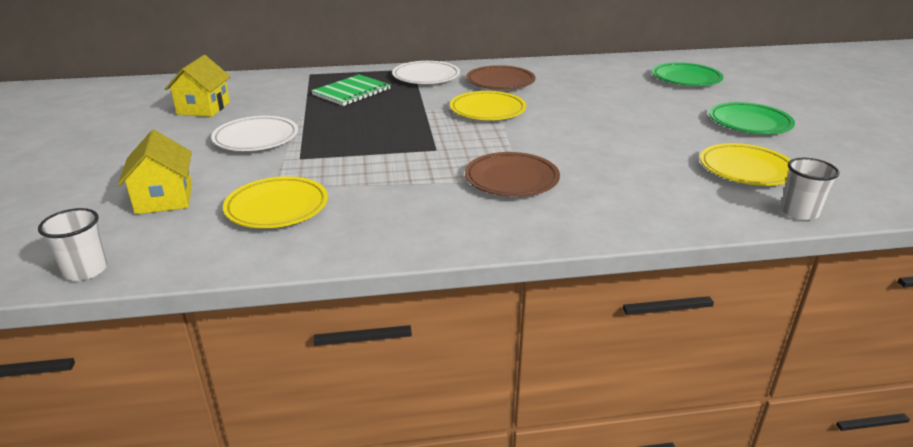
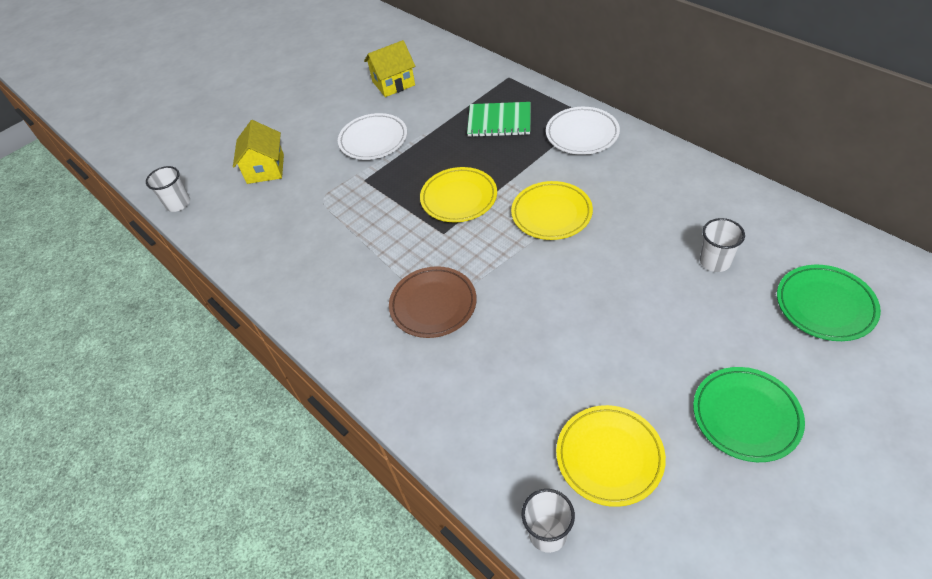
camera: 60 degrees right, 20 degrees up
(164, 198) = (265, 169): yellow house -> yellow house turned 45 degrees counterclockwise
(277, 207) = (293, 220): yellow plate -> yellow plate (459, 198)
(500, 82) = (627, 182): brown plate -> none
(612, 87) = (715, 261): none -> white cup

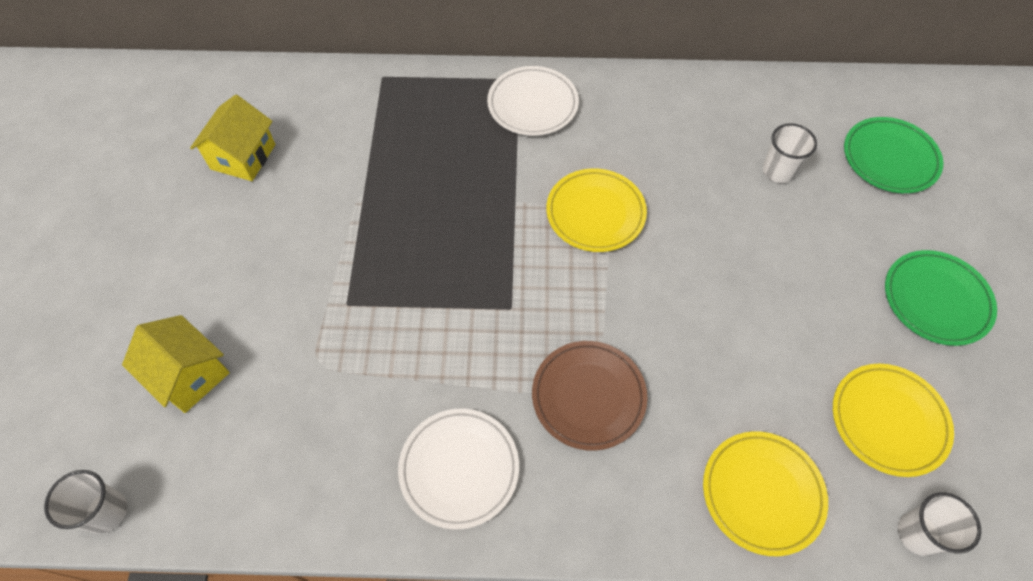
camera: 50 degrees left, 10 degrees up
(373, 140) = (300, 246): white plate -> white plate (459, 469)
(459, 198) = (483, 256): yellow plate -> yellow plate (762, 493)
(499, 121) = (429, 137): green notebook -> none

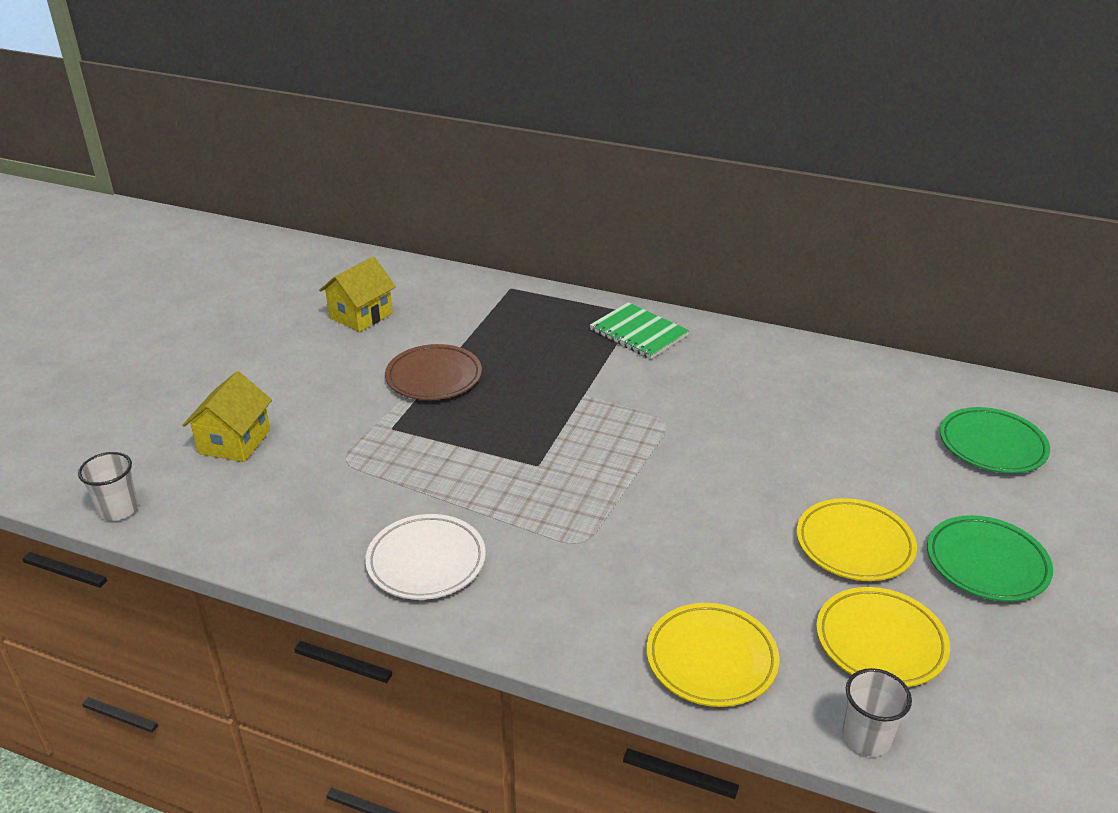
camera: 20 degrees right, 25 degrees down
(189, 375) = (234, 441): yellow house -> yellow house turned 45 degrees clockwise
(532, 105) = (638, 333): white plate -> green notebook
(588, 396) = (576, 543): brown plate -> brown plate (434, 377)
(595, 213) = (656, 418): yellow plate -> yellow plate (854, 544)
(778, 171) = (862, 429): white cup -> none

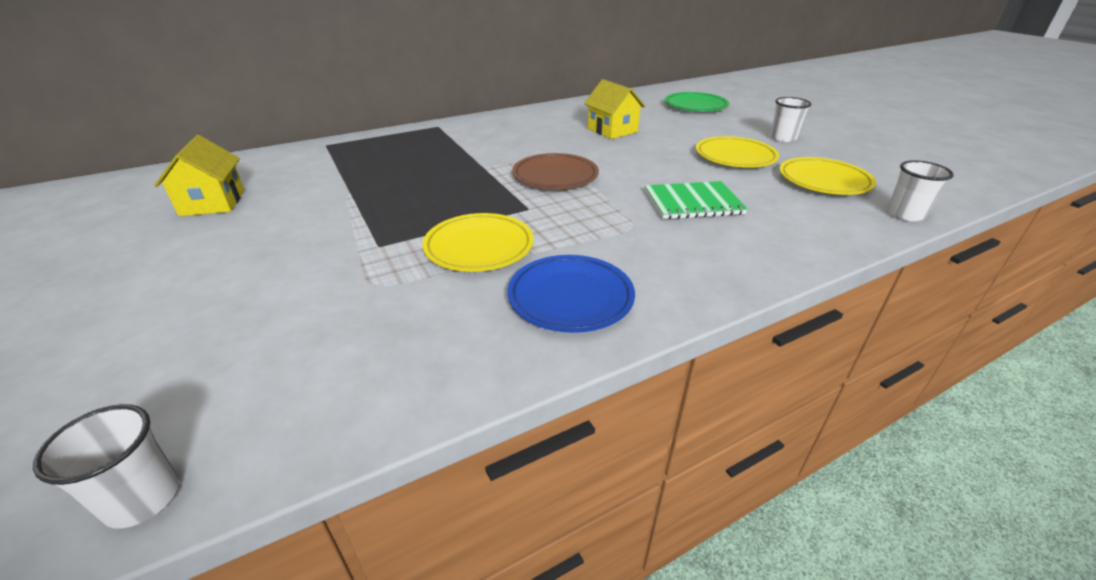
camera: 50 degrees left, 0 degrees up
(234, 441) = (221, 339): yellow house -> yellow house (612, 130)
(426, 561) = (570, 297): white plate -> blue plate
(434, 377) = (356, 205): brown plate -> brown plate (555, 176)
(638, 333) = (457, 132): green notebook -> green notebook (693, 203)
(711, 659) = (800, 230): yellow plate -> yellow plate (479, 247)
(986, 563) = (783, 138): green plate -> white cup

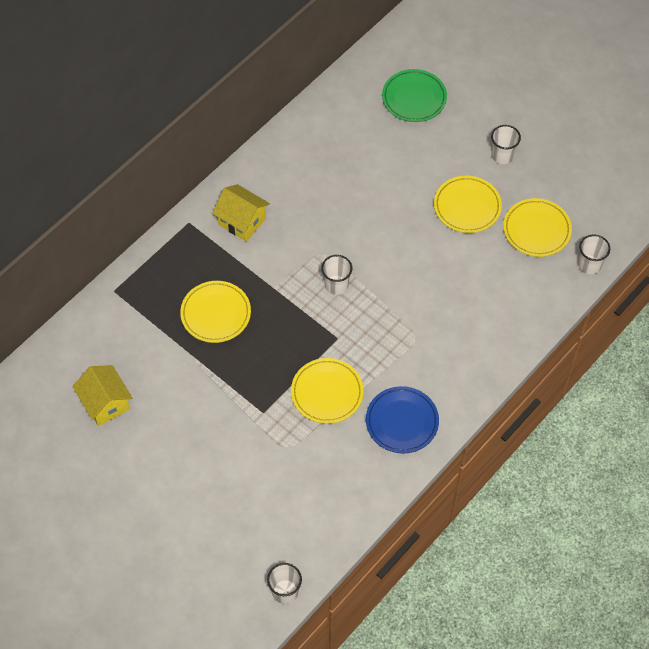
camera: 20 degrees left, 25 degrees up
(406, 171) = (216, 314): none -> yellow plate
(555, 176) = (336, 285): brown plate -> white cup
(612, 130) = (352, 182): yellow house -> yellow house (242, 221)
(693, 203) = (448, 293): green notebook -> none

